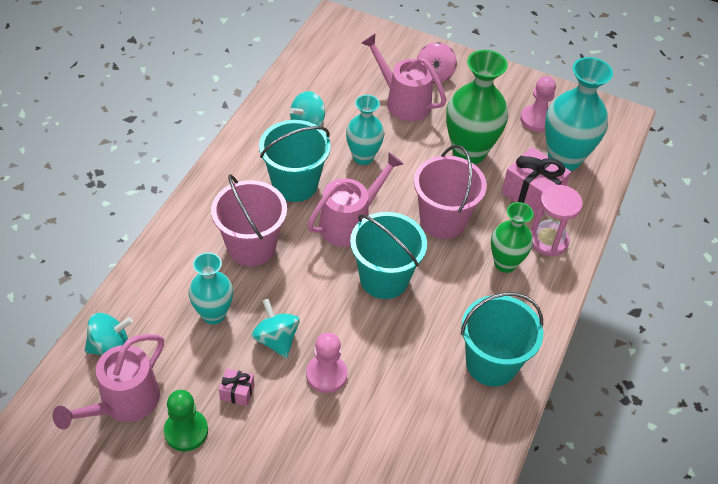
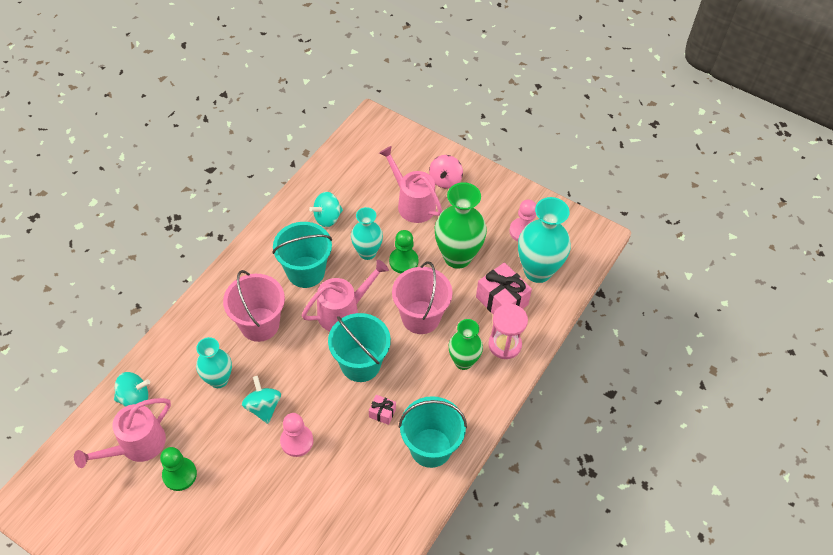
camera: 10 degrees right, 5 degrees up
(237, 392) = (224, 447): pink gift -> pink gift (382, 413)
(408, 163) = (403, 261): none -> green pawn

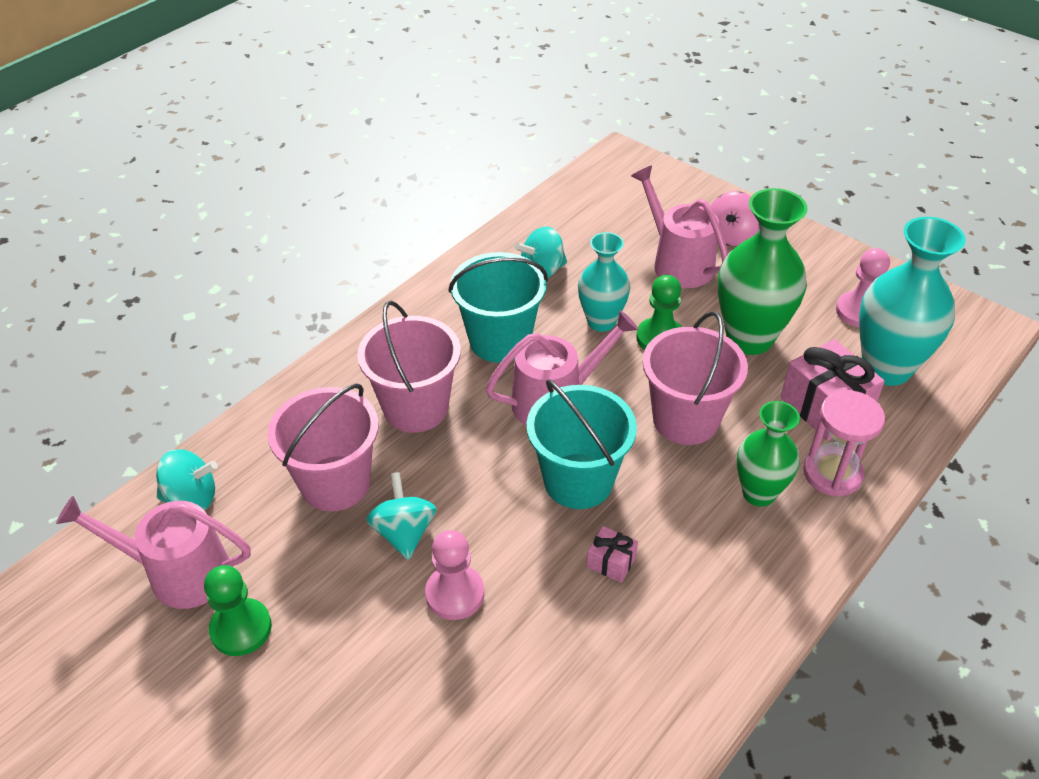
camera: 10 degrees right, 10 degrees down
(137, 445) = (178, 573): pink watering can -> pink watering can turned 45 degrees clockwise
(218, 379) = (335, 483): turquoise vase -> pink bucket
(430, 447) = (697, 629): turquoise bucket -> none

